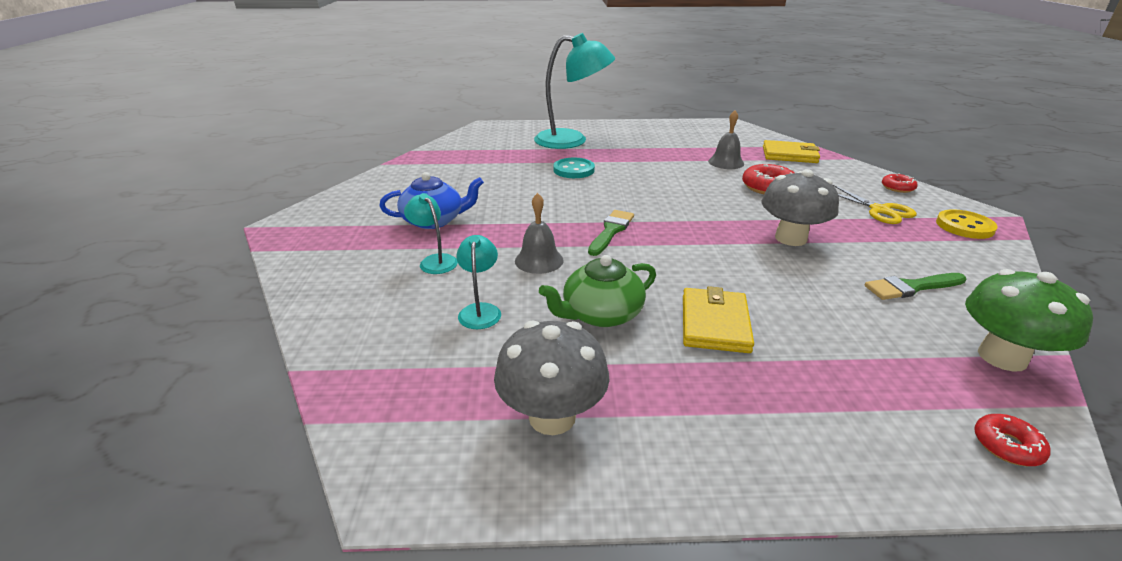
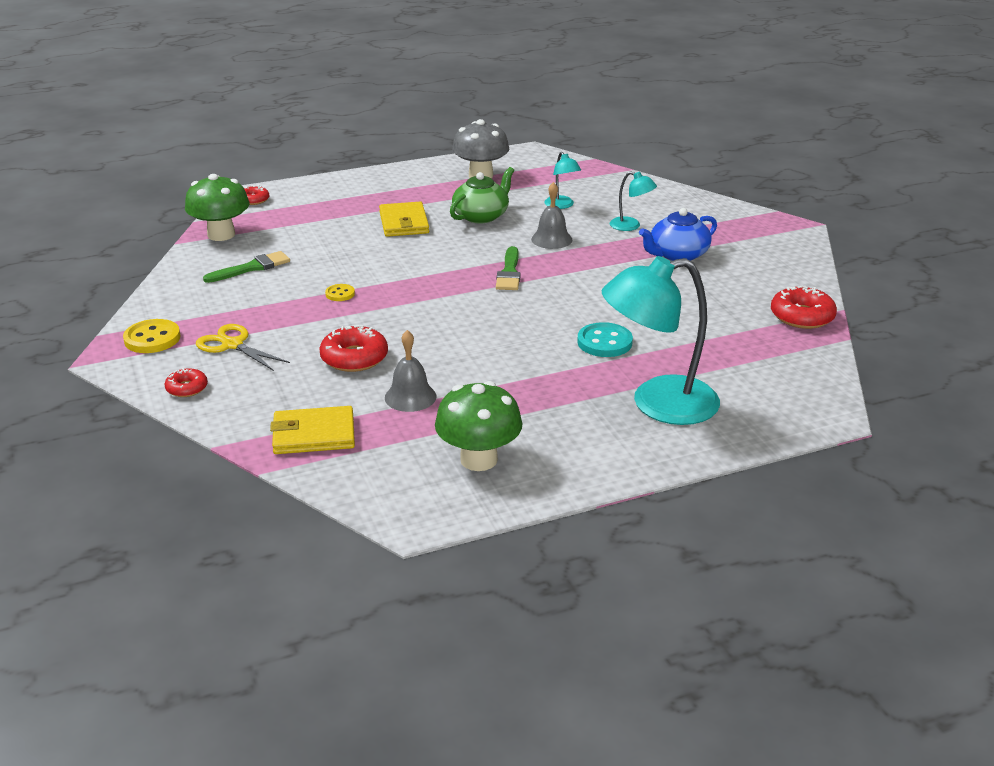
camera: 160 degrees right, 0 degrees up
(417, 164) = (802, 316): none -> red donut
(690, 135) = (479, 459): none -> green mushroom
(790, 238) = (340, 294): grey mushroom -> yellow button

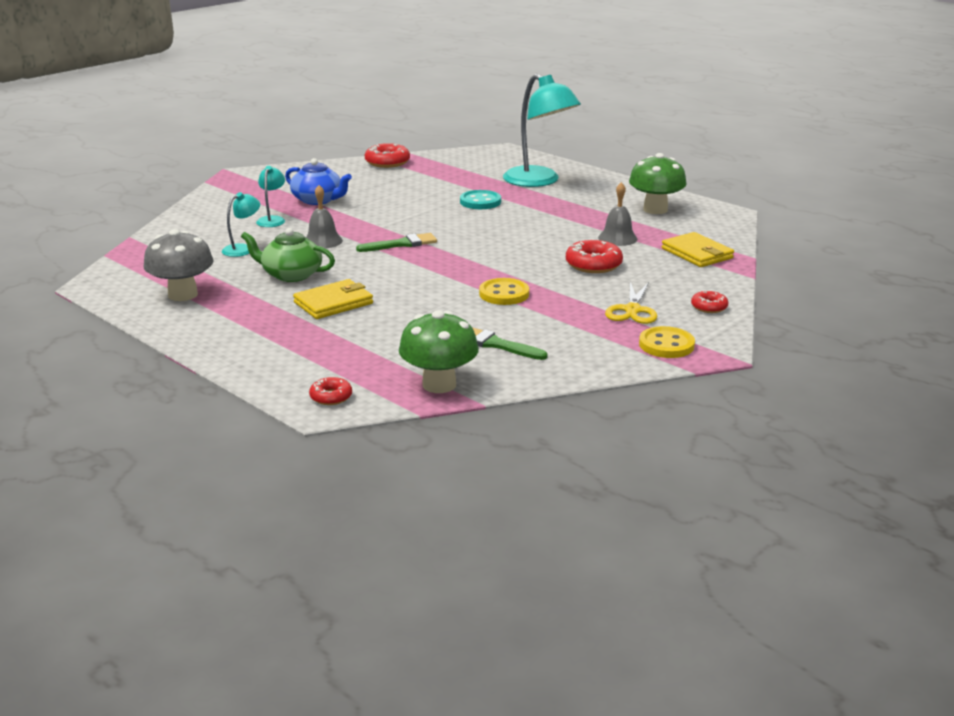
camera: 115 degrees left, 5 degrees down
(340, 294) = (504, 294): yellow button -> yellow button, size x1.76

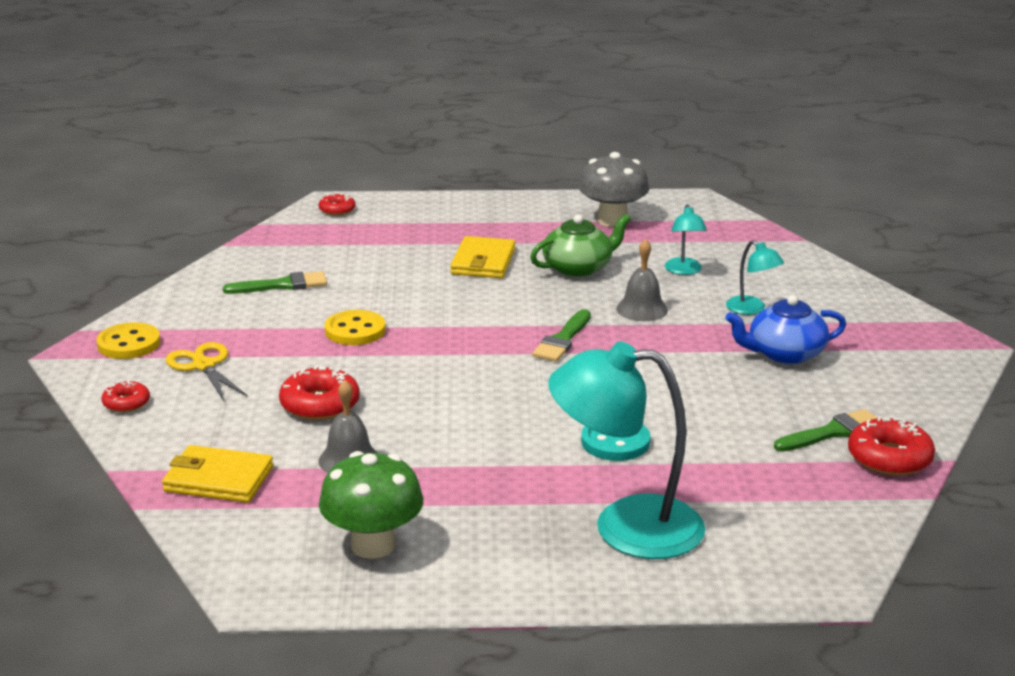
camera: 135 degrees right, 0 degrees up
(384, 174) = (832, 432): none -> green brush
(439, 384) = (276, 243): green mushroom -> none

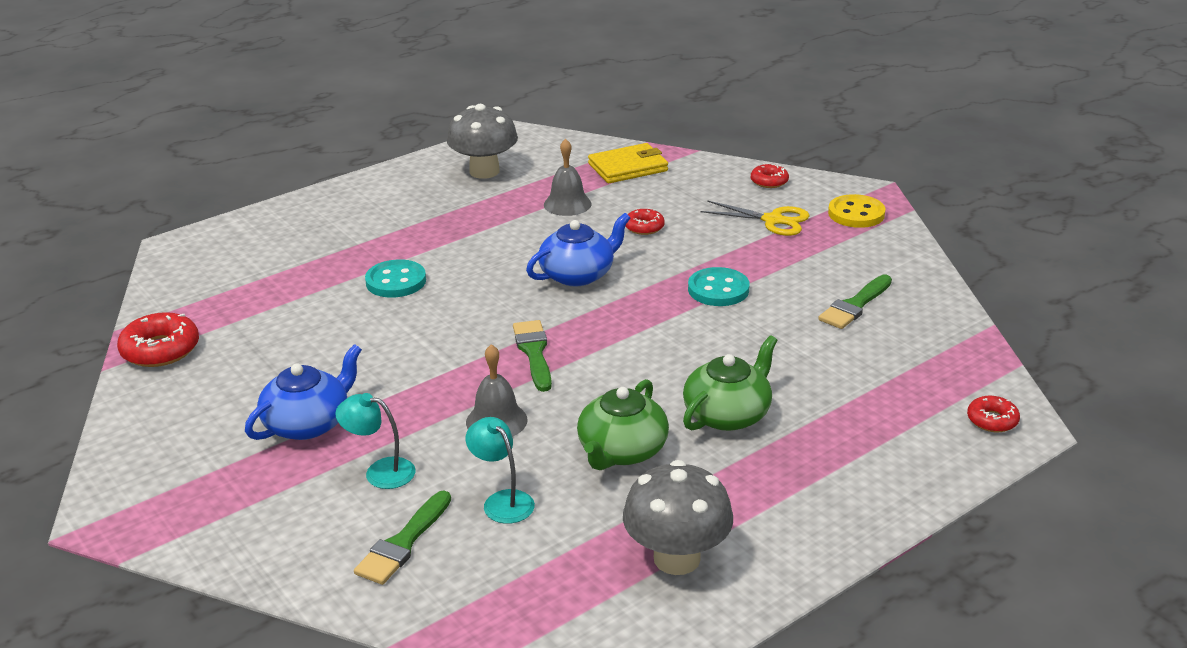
camera: 145 degrees right, 5 degrees up
(320, 404) = (644, 227): red donut -> red donut, size x0.59
(355, 330) = (718, 289): yellow button -> turquoise button
(373, 545) = (484, 171): green mushroom -> grey mushroom
(445, 384) = (578, 274): none -> blue teapot
(483, 262) = (728, 414): yellow wallet -> green teapot
(625, 527) = (337, 232): turquoise lamp -> none
(832, 432) = (220, 355): green brush -> green brush (403, 543)

